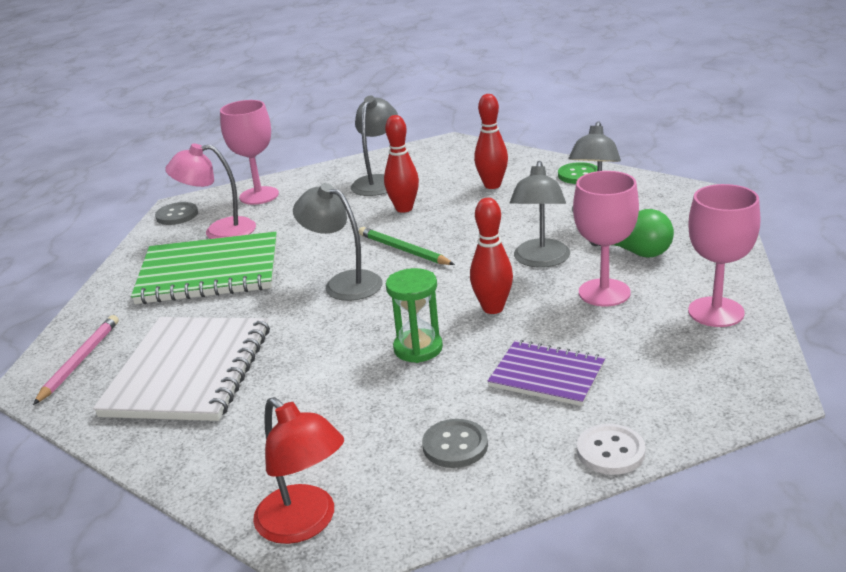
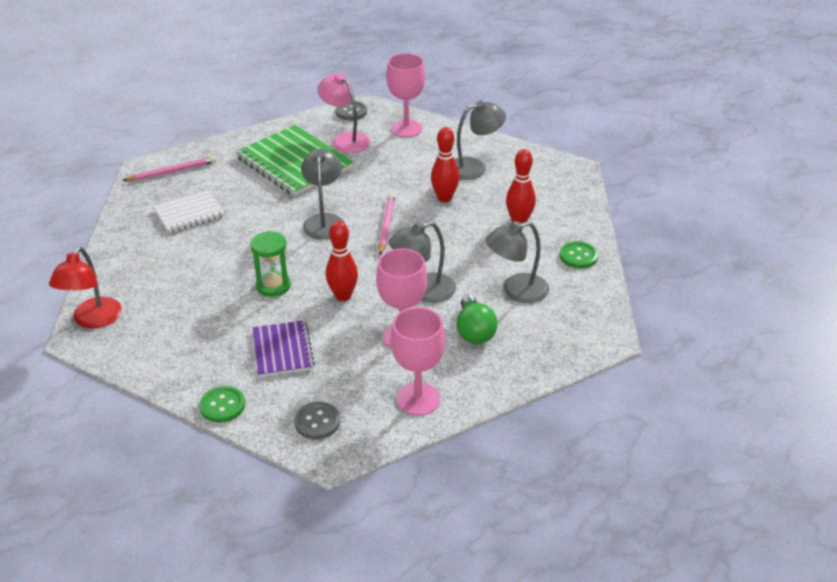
camera: 50 degrees right, 10 degrees up
(188, 371) = (189, 213): white notebook -> white notebook, size x0.58
(403, 250) = (386, 225): green pencil -> pink pencil
(455, 445) = (188, 343): grey button -> grey button (317, 422)
(610, 451) = (222, 405): white button -> green button

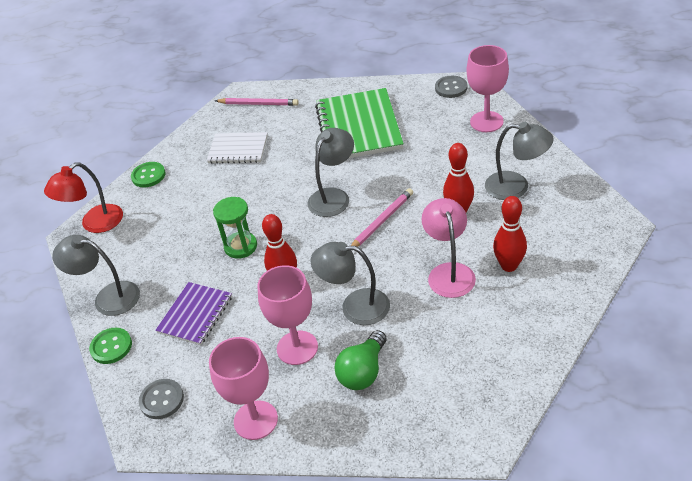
camera: 40 degrees right, 5 degrees up
(345, 139) = (422, 116): pink lamp -> pink lamp (449, 272)
(516, 291) = (439, 344): grey lamp -> grey lamp (108, 297)
(578, 256) = (536, 331): green button -> green button (148, 176)

